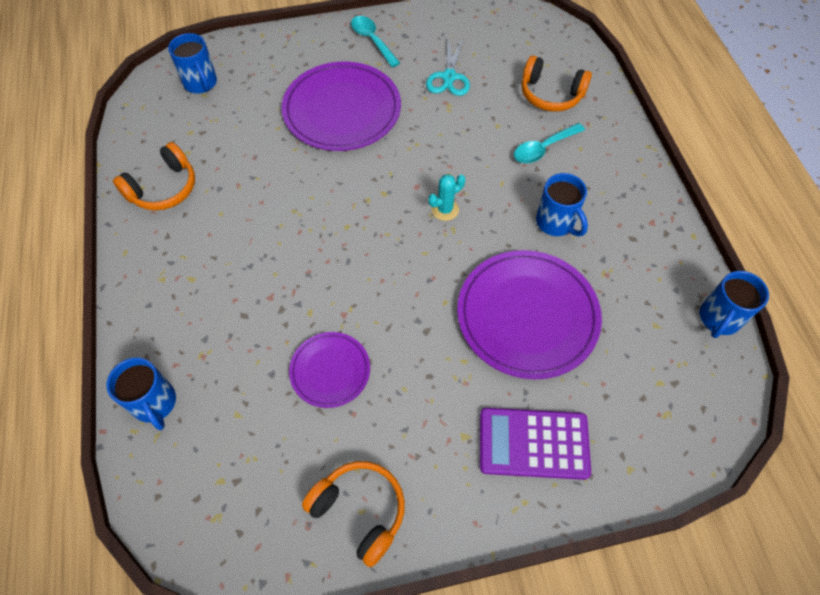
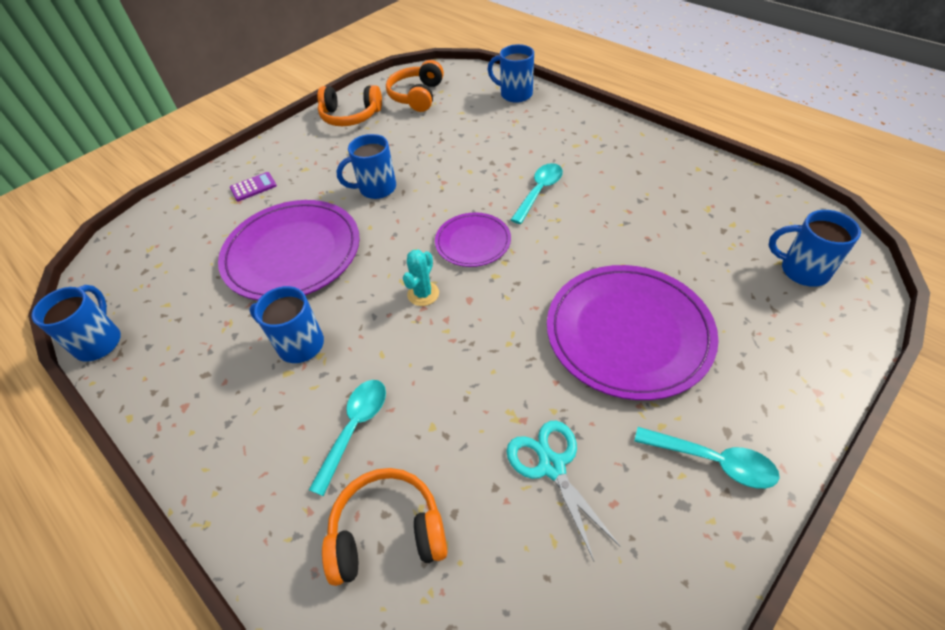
camera: 150 degrees right, 10 degrees down
(163, 188) = (681, 177): orange headphones -> orange headphones (417, 96)
(278, 246) = (539, 191): none -> turquoise spoon
(330, 370) = (423, 153): purple plate -> purple plate (473, 242)
(410, 349) = (376, 189): none -> blue mug
(533, 443) = (253, 187): purple calculator -> purple calculator, size x0.49

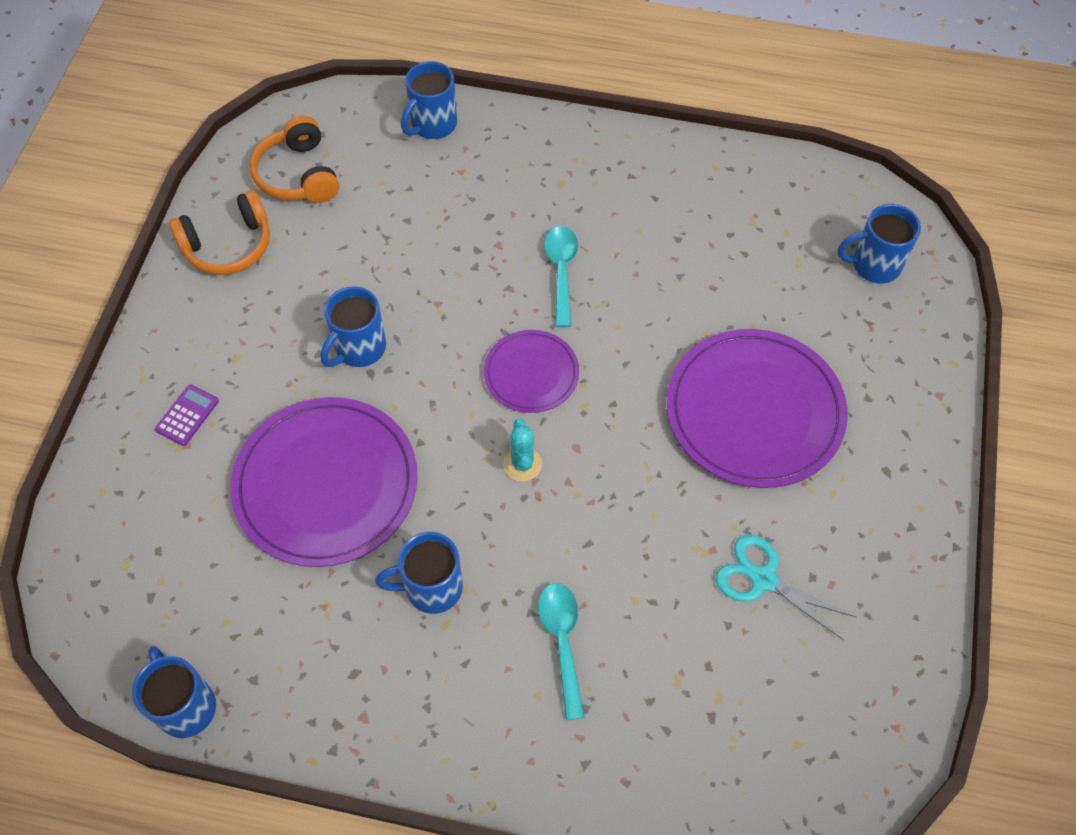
camera: 35 degrees left, 10 degrees up
(387, 532) = (663, 714): orange headphones -> none
(515, 94) = (432, 125): blue mug -> blue mug turned 45 degrees counterclockwise
(713, 461) = (888, 504): turquoise spoon -> none

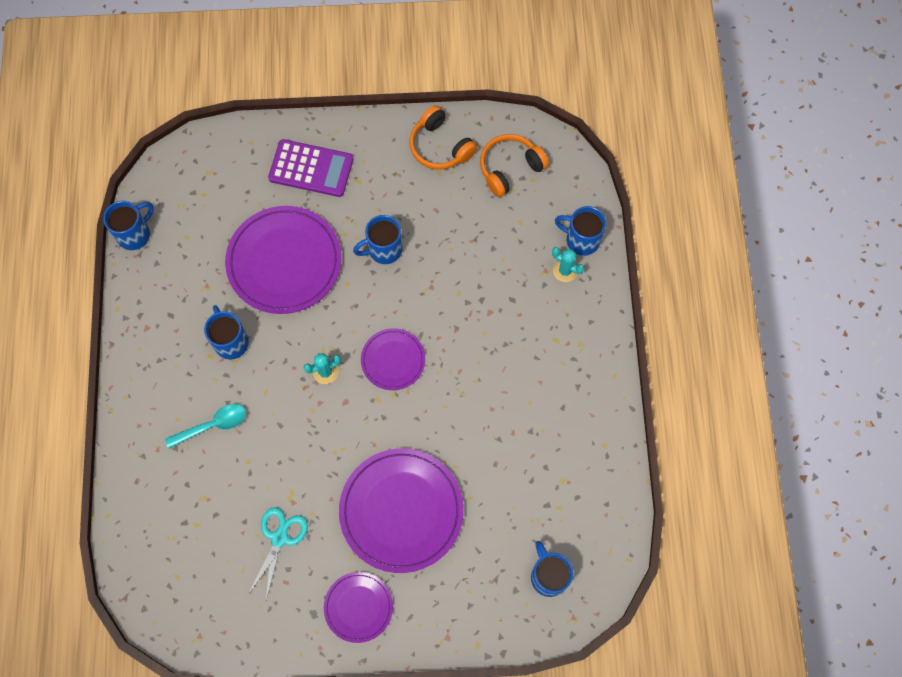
camera: 75 degrees right, 10 degrees up
(187, 415) = (311, 169): purple calculator -> purple calculator, size x2.04
(359, 349) = (383, 250): blue mug -> blue mug turned 45 degrees counterclockwise
(469, 151) = (565, 271): none -> turquoise cactus
(561, 271) = (479, 359): turquoise spoon -> none
(883, 494) = (358, 607): none -> purple plate

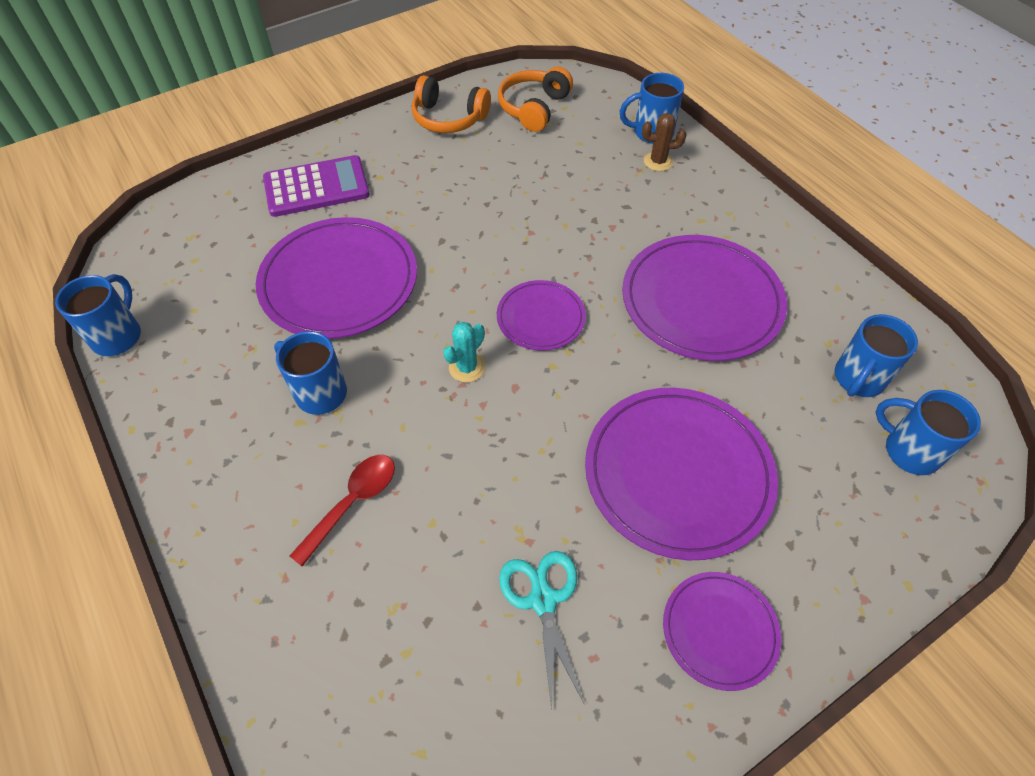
camera: 30 degrees left, 15 degrees down
(213, 425) = (352, 502): turquoise spoon -> red spoon
(383, 250) = (451, 222): blue mug -> blue mug (858, 379)
(505, 404) = (701, 301): none -> purple plate
(565, 271) = (658, 161): turquoise cactus -> brown cactus

